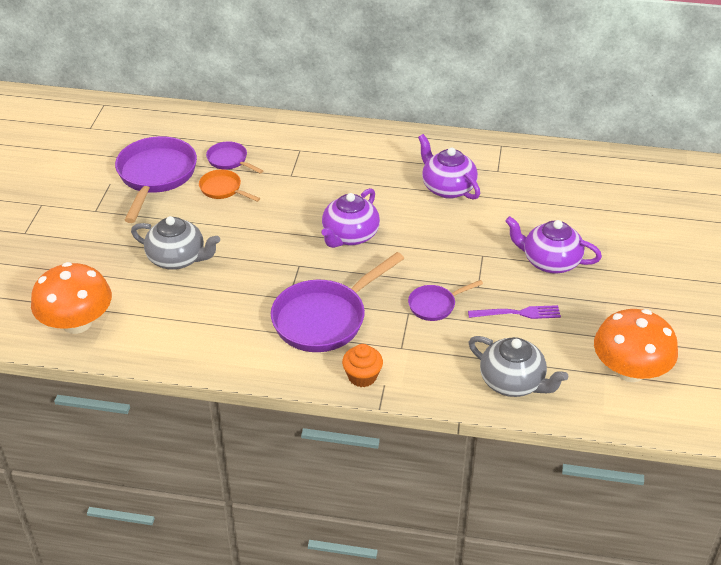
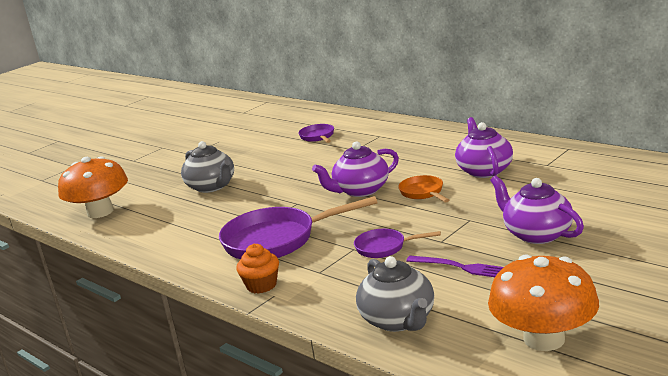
camera: 35 degrees right, 20 degrees down
(155, 176) = (254, 140): purple pan -> none
(223, 189) = (293, 152): orange pan -> orange pan (423, 193)

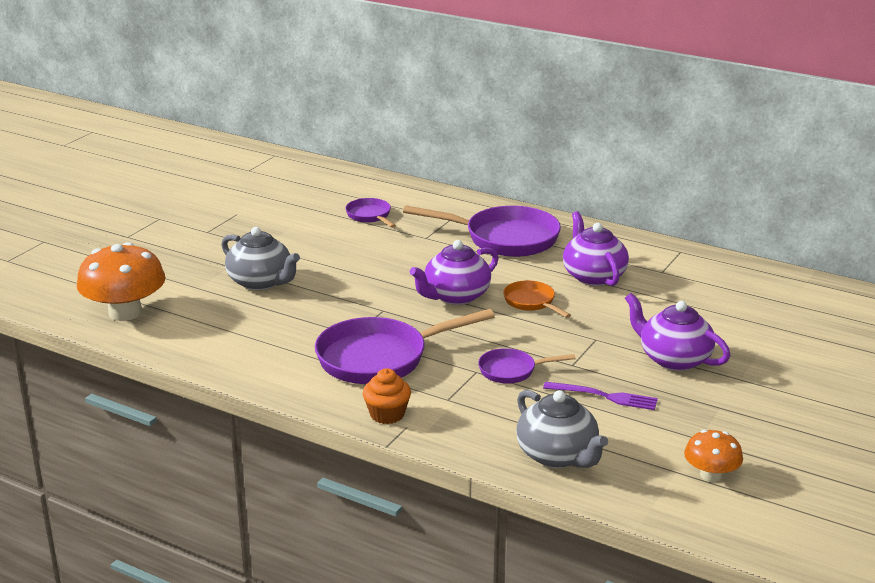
camera: 15 degrees left, 5 degrees up
(418, 147) = (504, 238): none -> purple pan
(544, 339) = (711, 475): orange mushroom -> orange mushroom, size x0.55

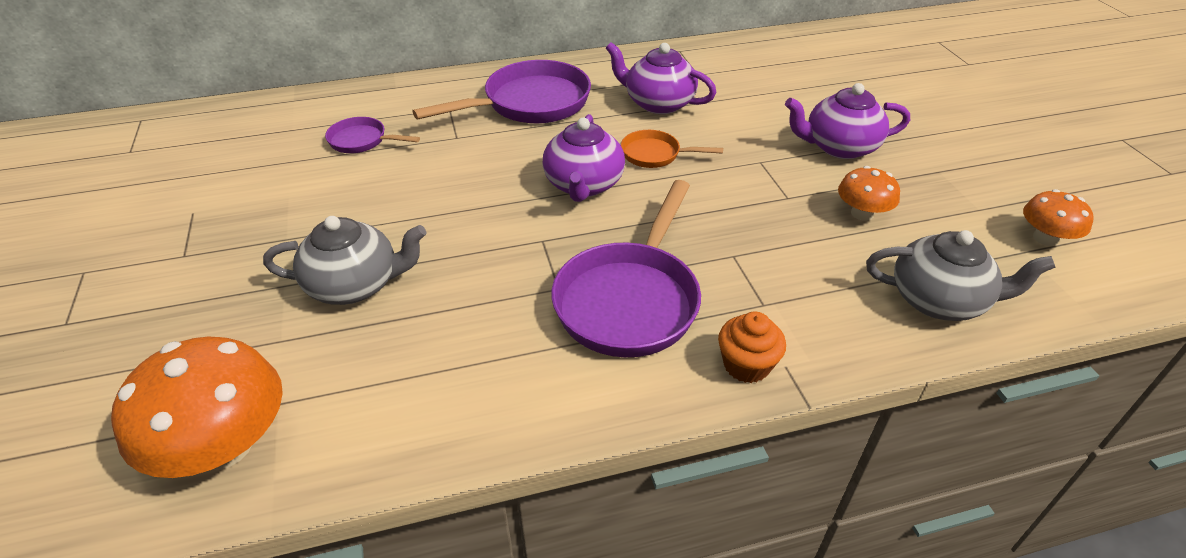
camera: 45 degrees left, 15 degrees up
(511, 371) = (758, 235): purple pan -> none
(605, 396) = (862, 213): purple fork -> orange mushroom

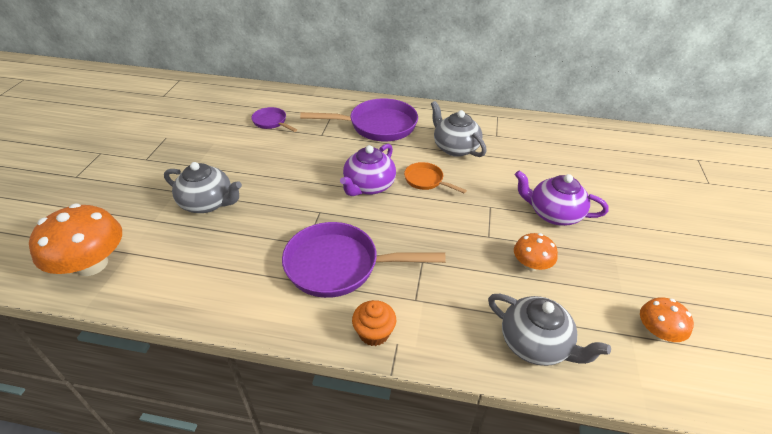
camera: 25 degrees right, 0 degrees up
(630, 300) = (339, 266): purple pan -> purple pan turned 45 degrees clockwise
(658, 103) = (454, 148): purple teapot -> grey teapot

